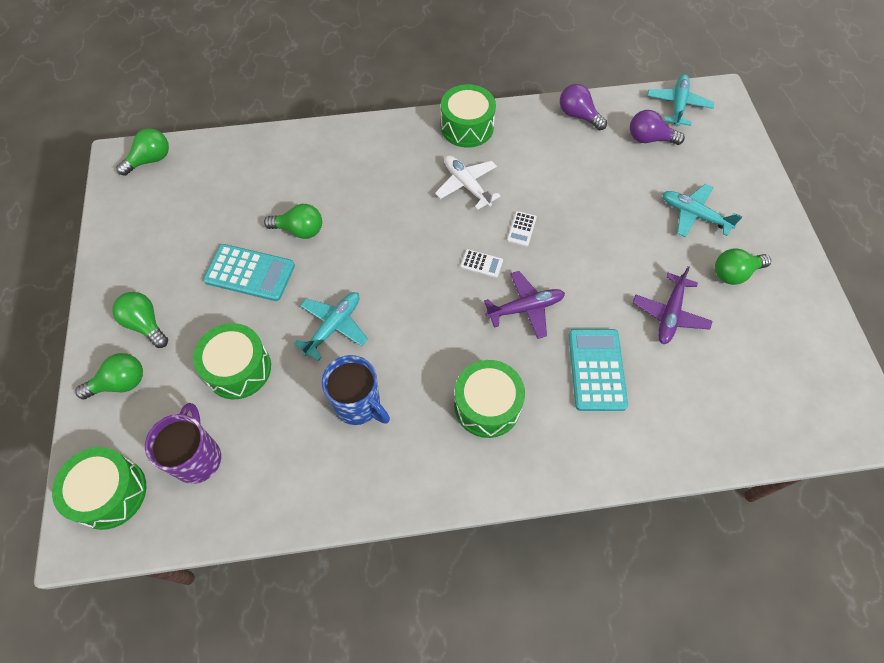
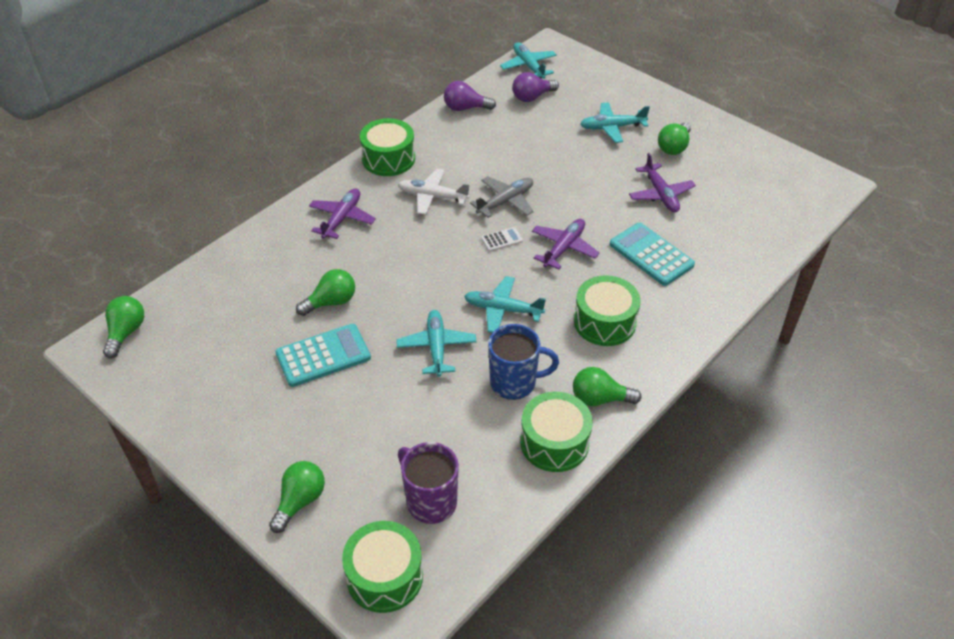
camera: 40 degrees left, 15 degrees down
(145, 324) = (272, 448): green light bulb -> green light bulb (600, 399)
(238, 368) = (392, 423): green drum -> green drum (554, 442)
(379, 160) = (342, 218): none -> purple plane
(416, 330) = (502, 309): none -> turquoise plane
(521, 229) = (505, 201): white calculator -> grey plane

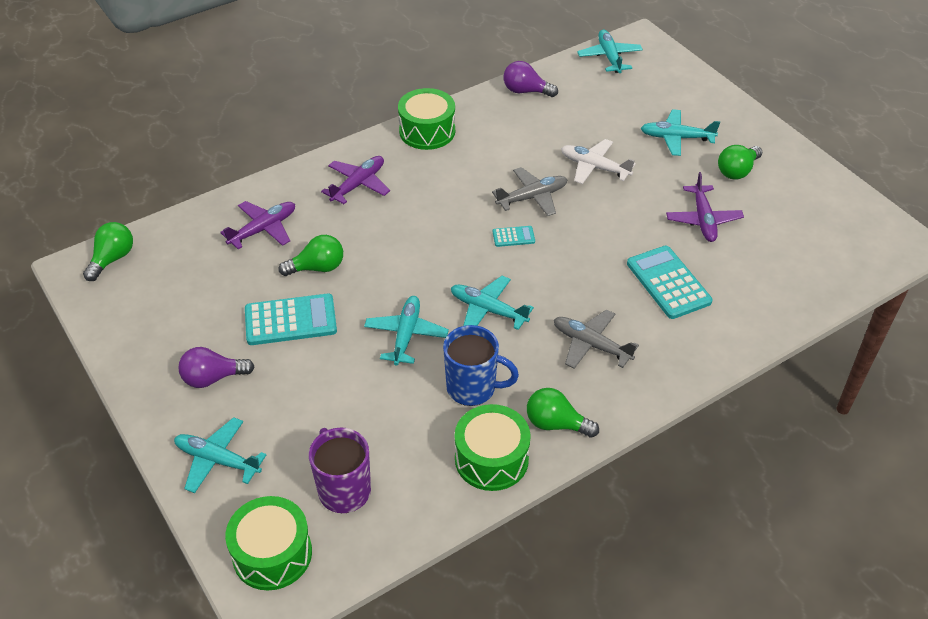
camera: 15 degrees right, 0 degrees up
(300, 501) = (217, 460): green light bulb -> turquoise plane
(432, 196) = (458, 178): white plane -> white plane (594, 167)
(501, 240) = (513, 237): white calculator -> turquoise calculator
(532, 97) = (601, 91): purple light bulb -> purple light bulb (213, 378)
(564, 248) = (576, 258): purple plane -> purple plane (263, 229)
(604, 322) = (591, 344): green drum -> grey plane

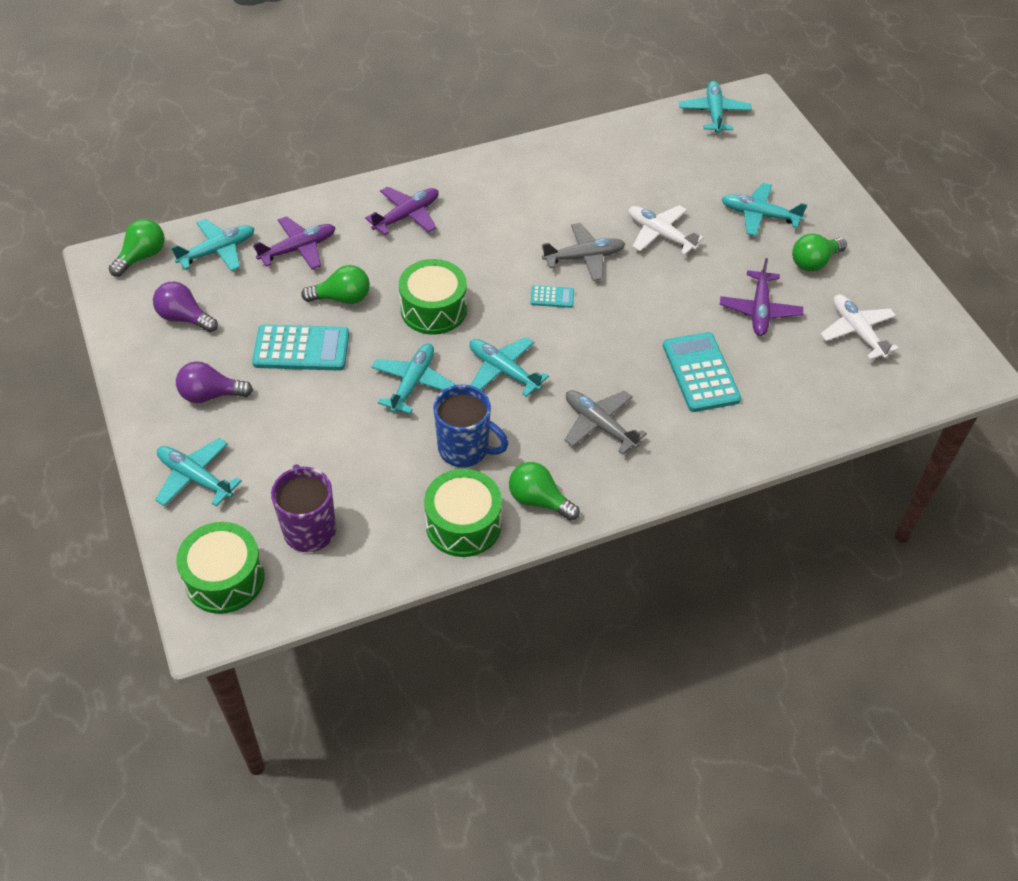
camera: 10 degrees right, 5 degrees up
(186, 243) = (218, 251): none -> turquoise plane
(427, 131) = (494, 168): green drum -> green drum (433, 309)
(526, 91) = (611, 139): purple light bulb -> purple light bulb (184, 318)
(794, 225) = (857, 331): none -> white plane

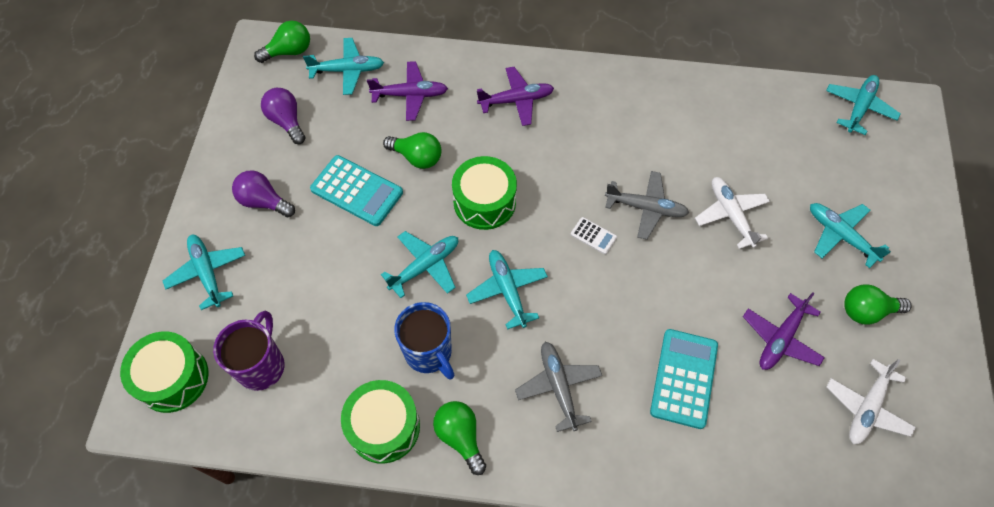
camera: 30 degrees right, 10 degrees up
(552, 297) = (593, 236): turquoise calculator -> white calculator
(857, 331) = (866, 408): white plane -> white plane turned 150 degrees counterclockwise

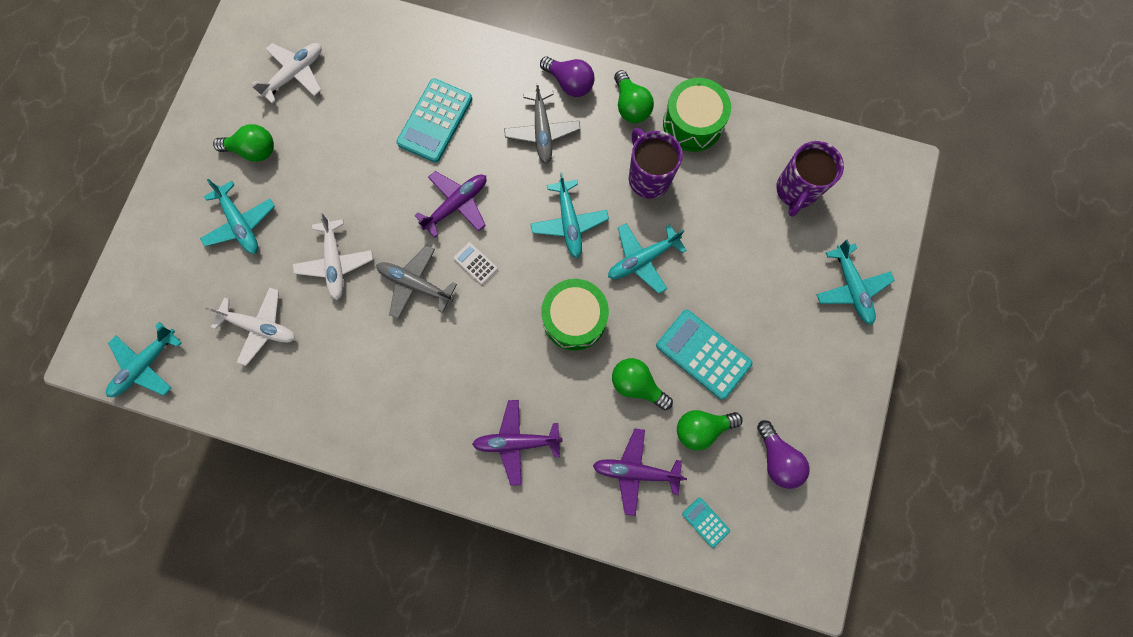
camera: 170 degrees left, 15 degrees up
(173, 378) = (873, 192): green drum -> none
(264, 201) = (799, 358): purple light bulb -> purple light bulb (569, 83)
(289, 51) = (775, 566): green light bulb -> green light bulb (701, 428)
(347, 70) = (705, 522): turquoise plane -> turquoise calculator
(429, 353) = (648, 178): blue mug -> purple mug
(775, 151) = (260, 327): none -> white plane
(780, 338) = (340, 139): purple plane -> purple plane (456, 204)

